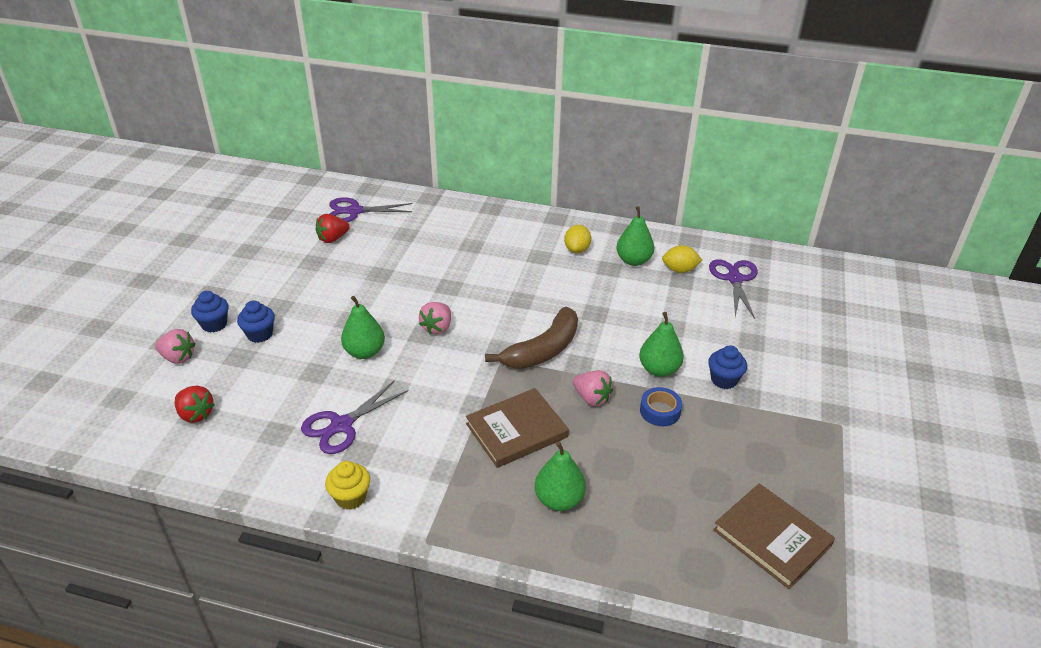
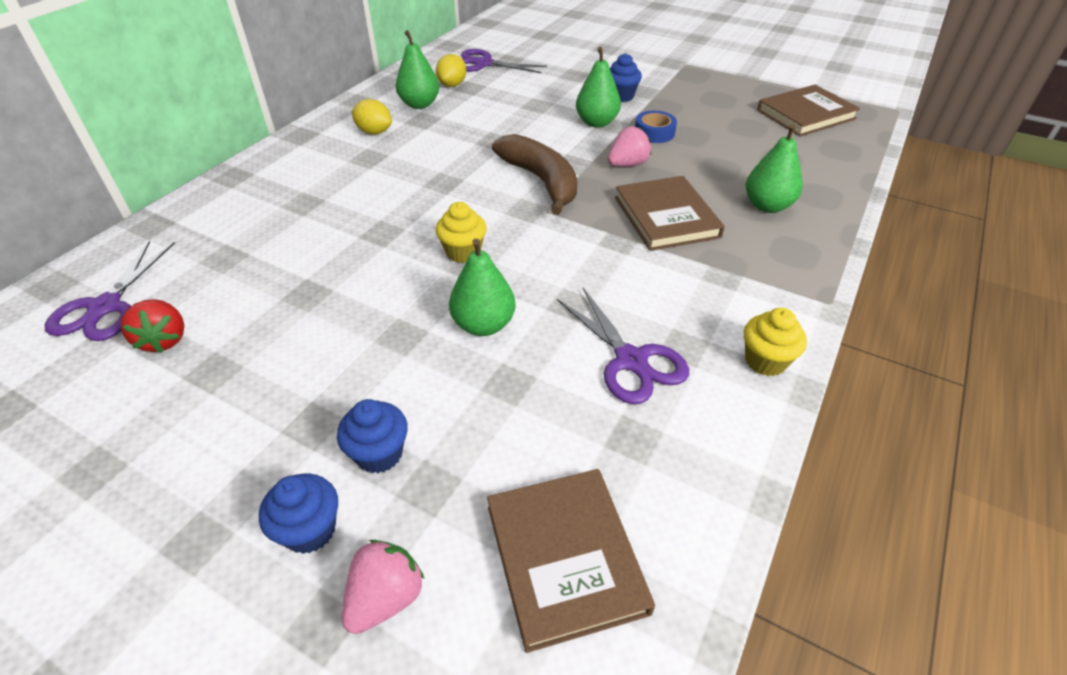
camera: 75 degrees left, 5 degrees up
(196, 414) = (565, 558): red strawberry -> brown book
(437, 327) = (463, 252): pink strawberry -> yellow cupcake

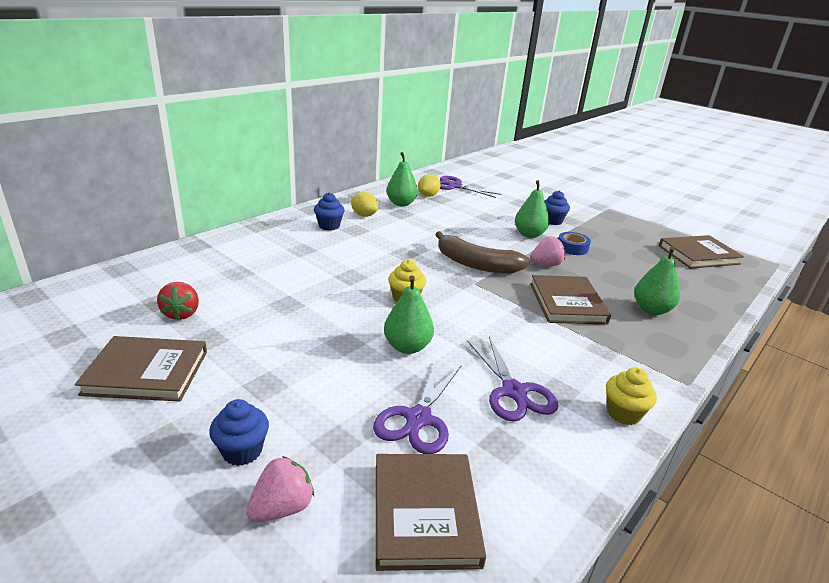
camera: 10 degrees right, 15 degrees down
(105, 307) = (150, 287): purple scissors -> purple scissors (418, 419)
(142, 443) = (146, 372): none -> brown book
(379, 454) = (306, 413): blue cupcake -> blue cupcake (329, 226)
(541, 181) = (476, 264): brown banana -> brown banana turned 135 degrees clockwise

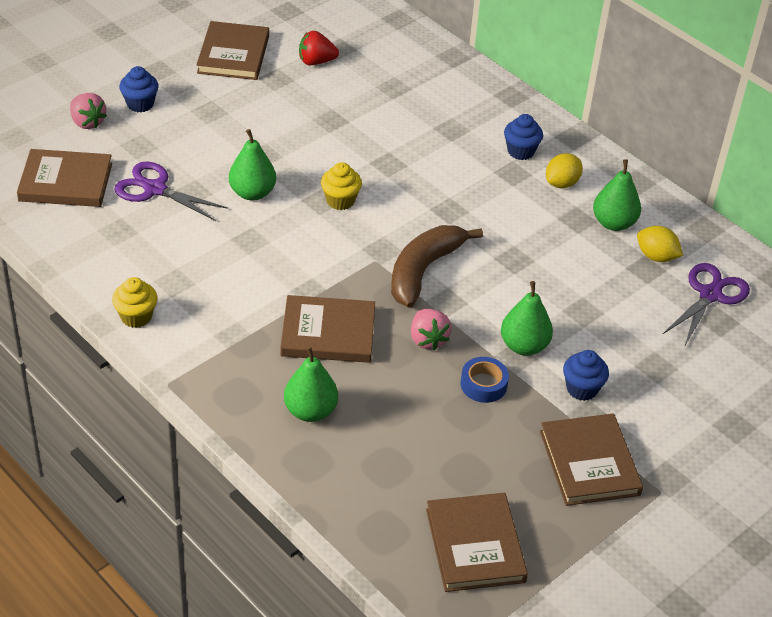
camera: 95 degrees right, 15 degrees up
(514, 391) = (178, 251): purple scissors -> none
(606, 223) = (589, 463): none -> brown book

